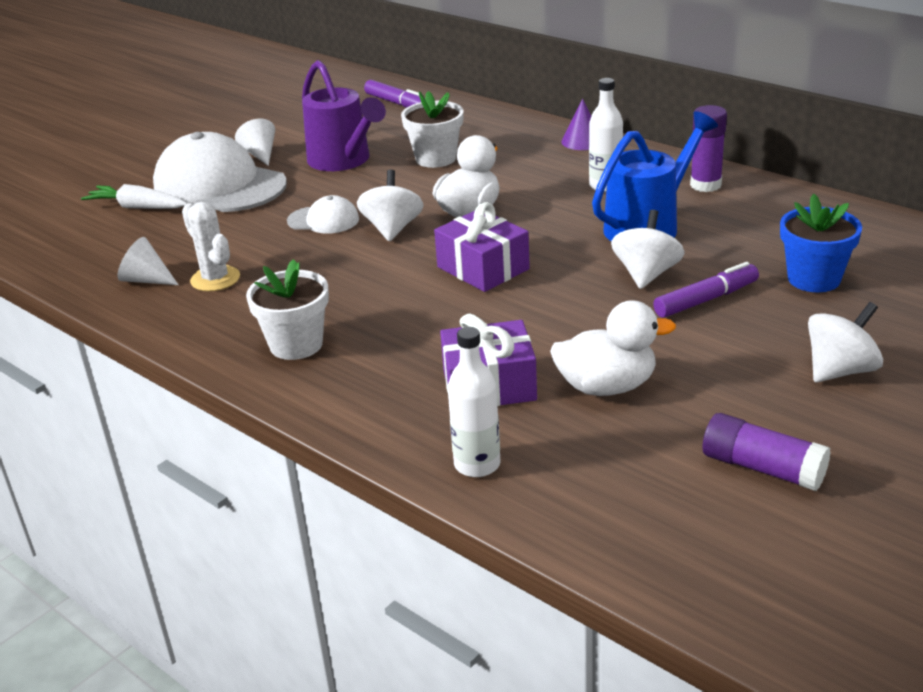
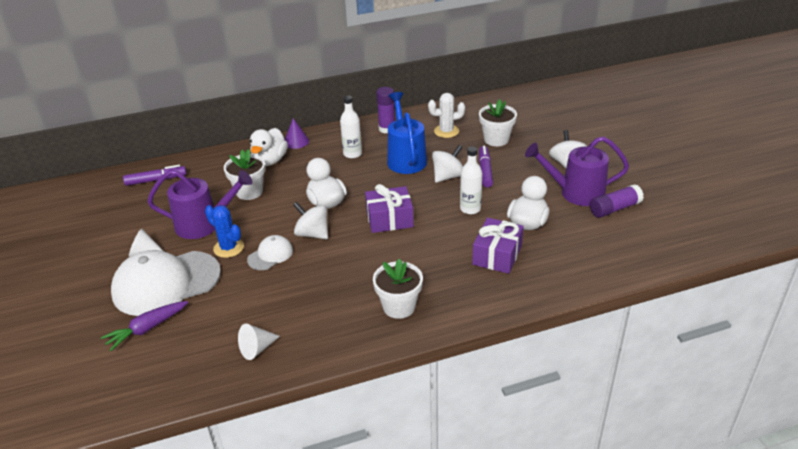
camera: 60 degrees left, 5 degrees up
(137, 207) = (146, 329): white carrot -> purple carrot
(215, 279) = (290, 318): white cactus -> white cactus (446, 131)
(313, 192) = (228, 248): none -> blue cactus
(477, 464) = (556, 281): white bottle -> white bottle (470, 209)
(516, 144) = (270, 161): none -> white duck
(646, 274) = (448, 176): white spinning top -> white spinning top turned 90 degrees clockwise
(758, 408) = (575, 193): none -> purple watering can
(814, 279) = (496, 139): blue flower pot -> white flower pot

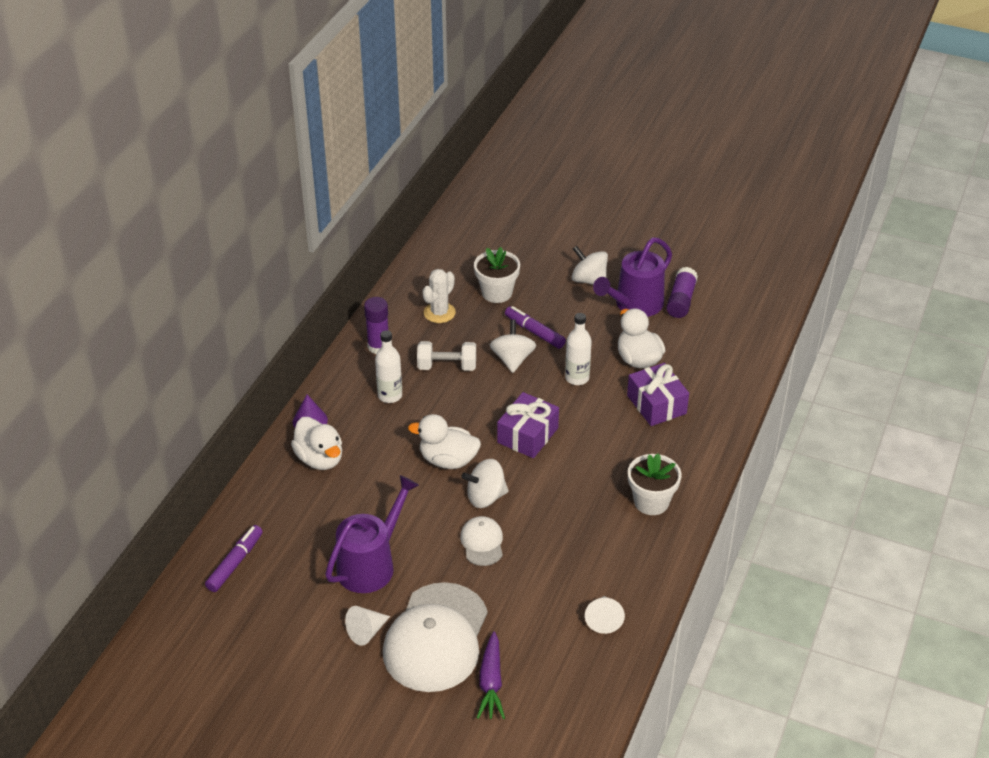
camera: 50 degrees left, 5 degrees up
(228, 248) = (434, 566): blue cactus -> none
(249, 192) = (357, 503): white flower pot -> none
(405, 158) = (447, 366): blue watering can -> white dumbbell

